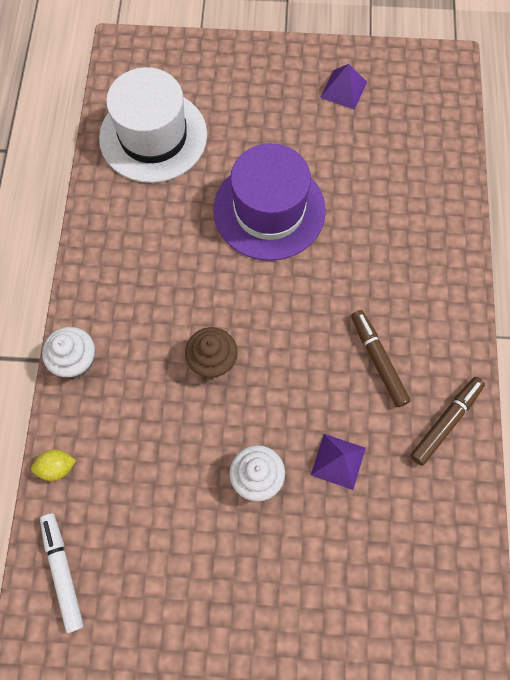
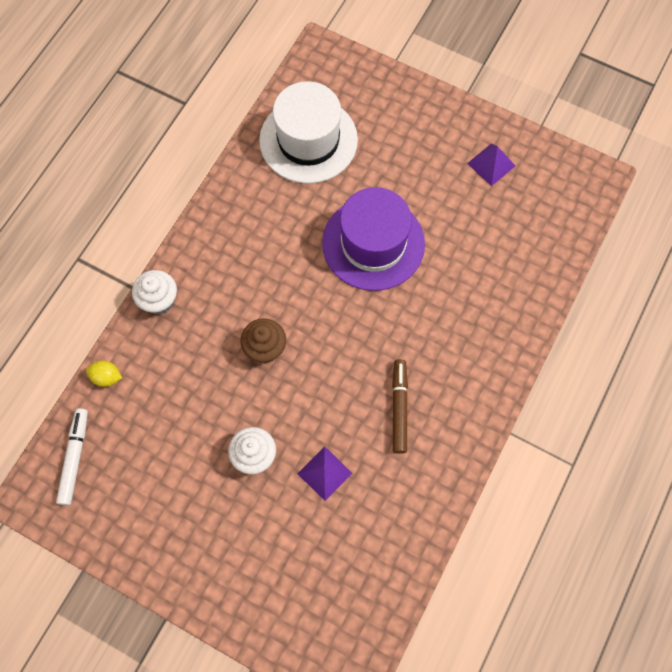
camera: 25 degrees right, 0 degrees up
(446, 422) = (429, 483): brown marker -> none

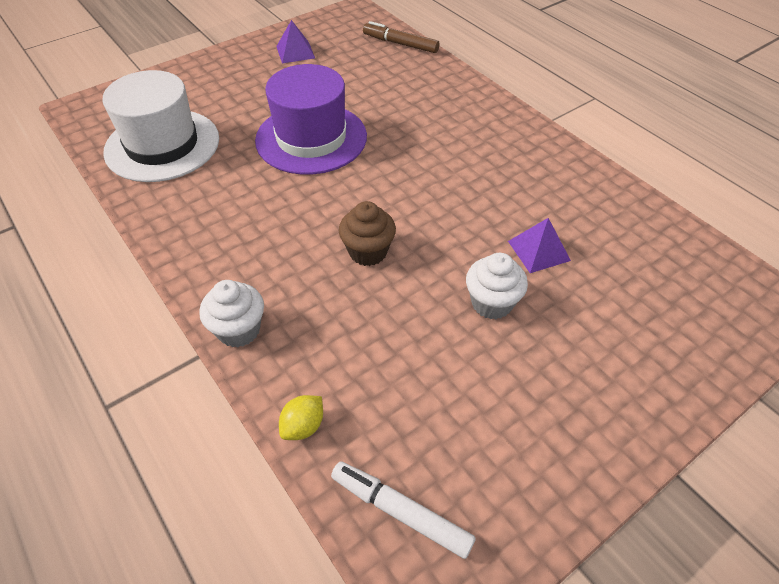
camera: 65 degrees left, 20 degrees down
(399, 407) = (493, 175): brown marker -> brown marker (400, 44)

